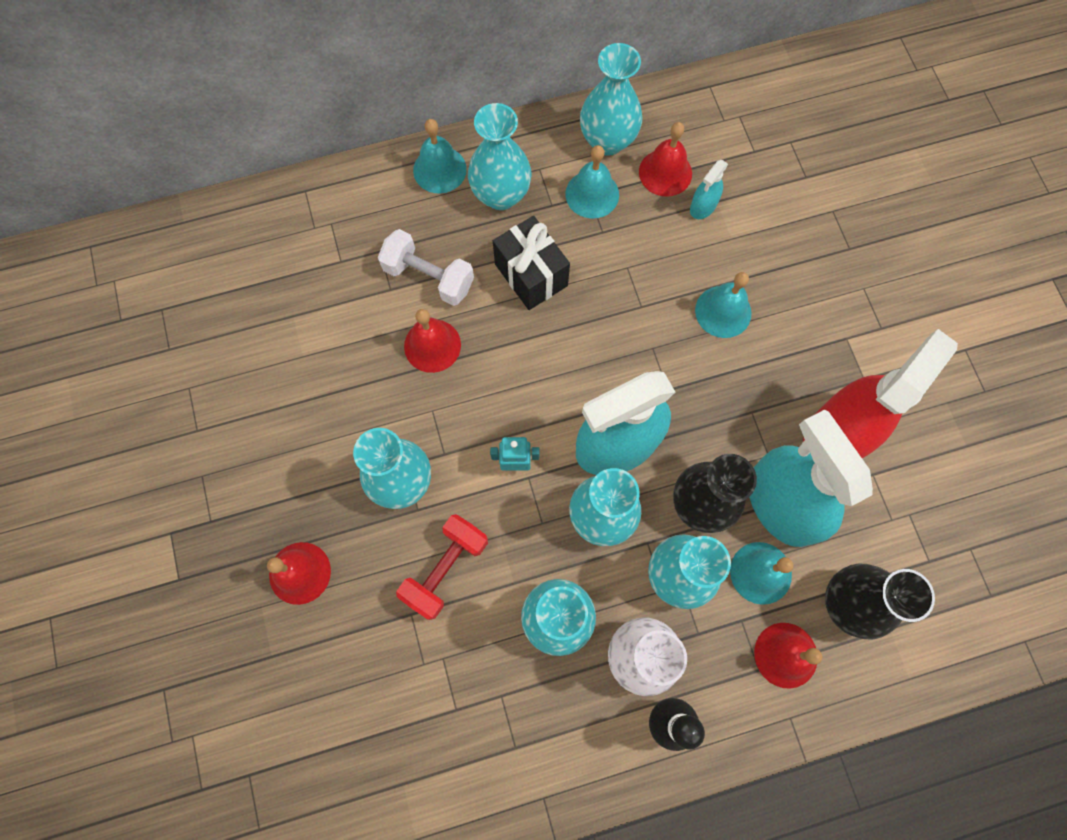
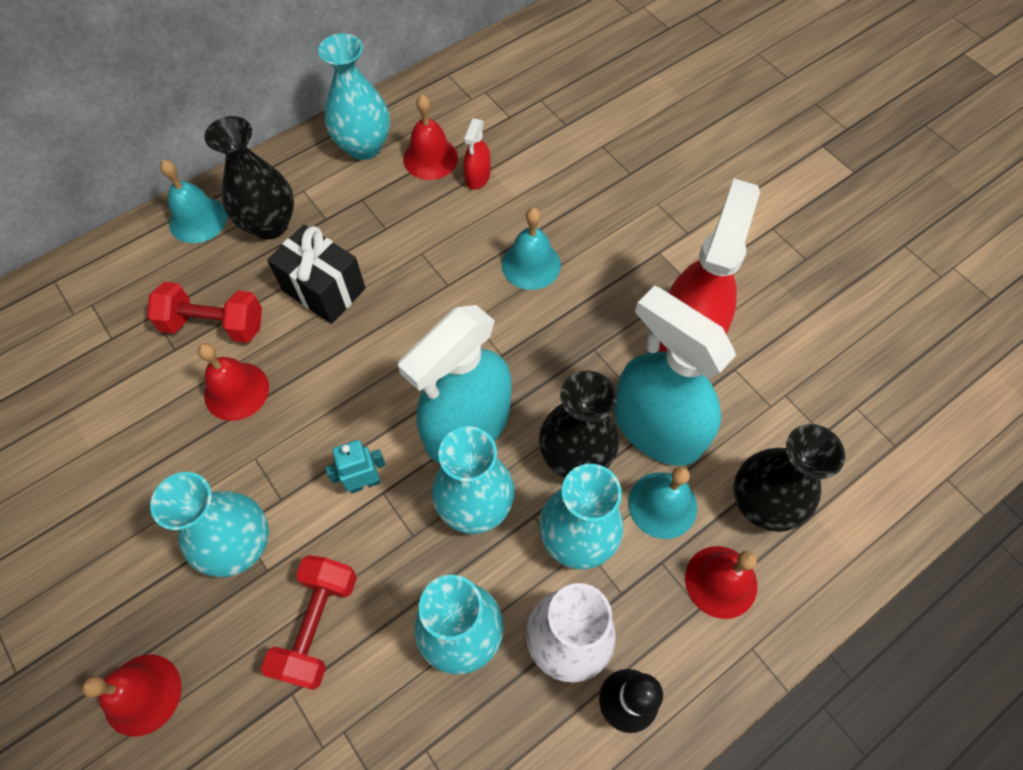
camera: 20 degrees left, 10 degrees down
(429, 277) = (214, 324): white dumbbell -> red dumbbell
(501, 195) = (270, 224): turquoise vase -> black vase
(592, 194) = (364, 197): turquoise bell -> none
(703, 206) = (477, 177): turquoise spray bottle -> red spray bottle

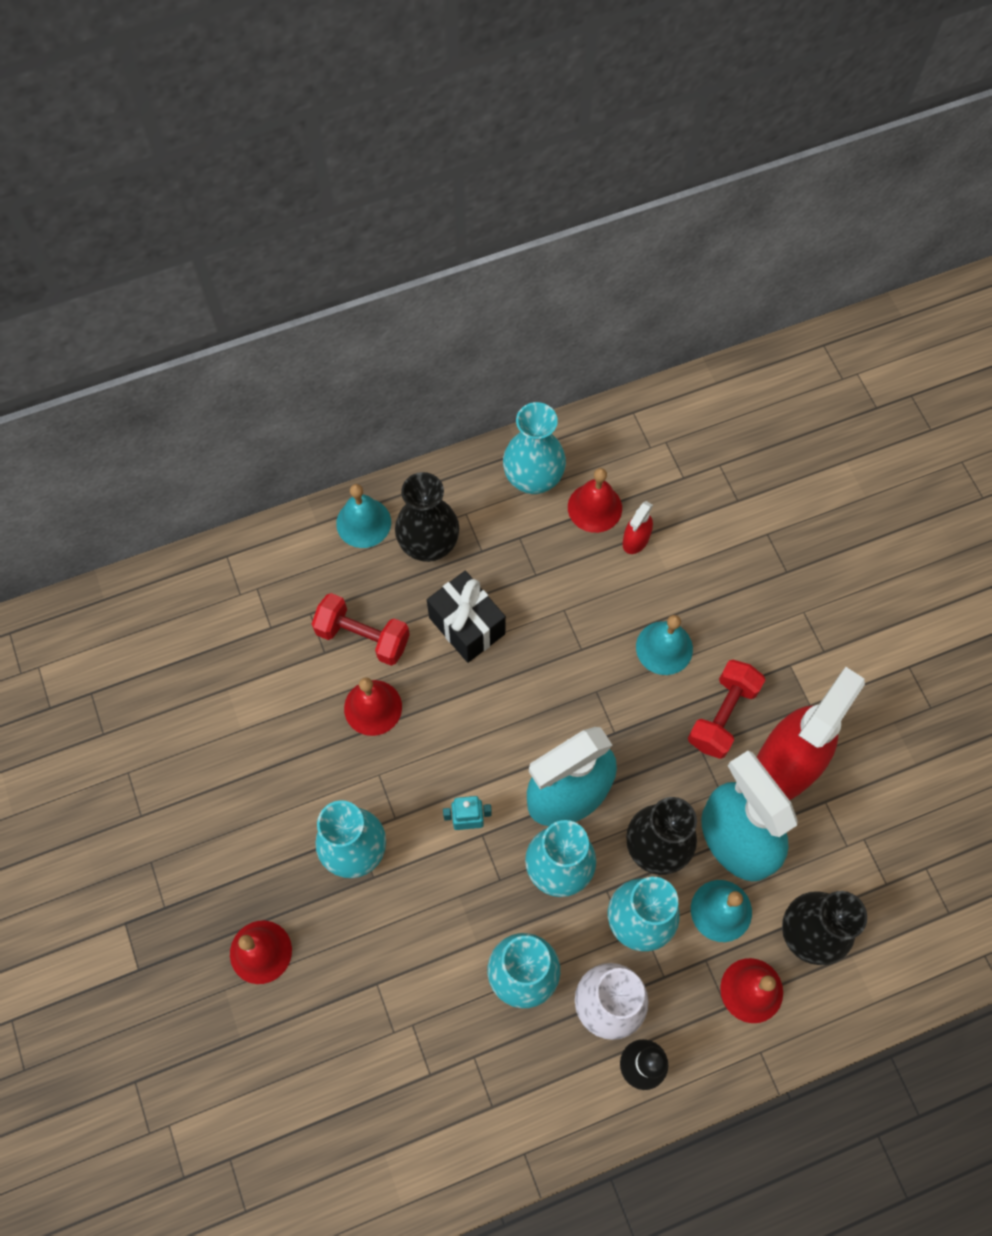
camera: 15 degrees right, 5 degrees up
(317, 625) = (407, 934): red dumbbell -> red dumbbell (722, 715)

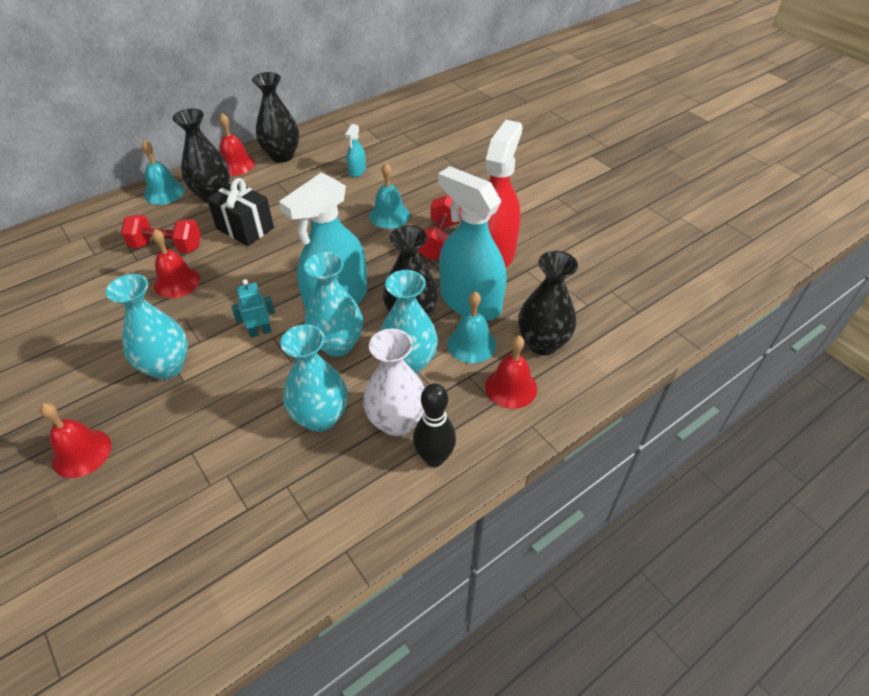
camera: 15 degrees left, 20 degrees down
(533, 479) = (282, 156): turquoise vase -> black vase
(594, 507) = (326, 161): red bell -> red bell (236, 164)
(636, 540) = (357, 171): red spray bottle -> turquoise spray bottle

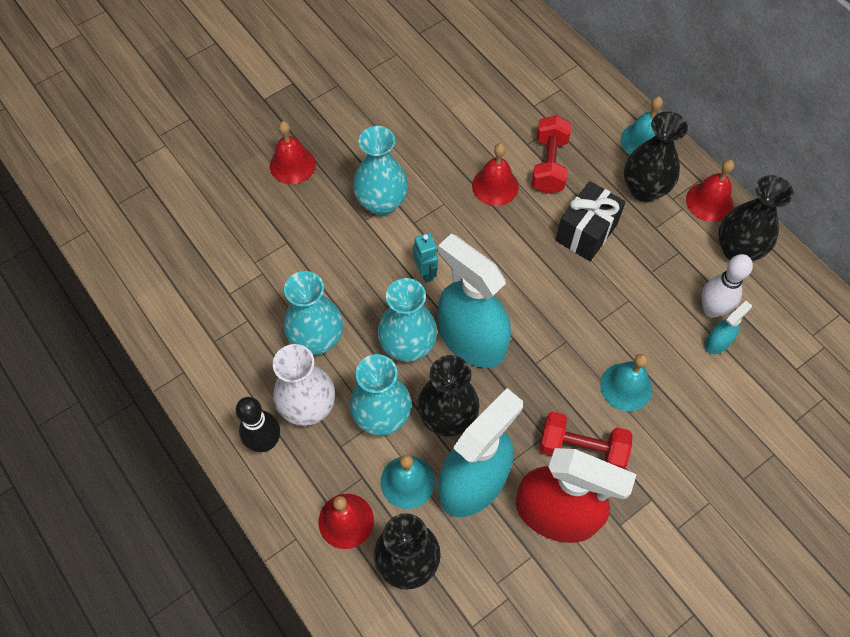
camera: 90 degrees right, 15 degrees up
(330, 171) = (712, 309): none -> white bowling pin
(357, 171) = (717, 342): turquoise spray bottle -> turquoise spray bottle turned 120 degrees clockwise

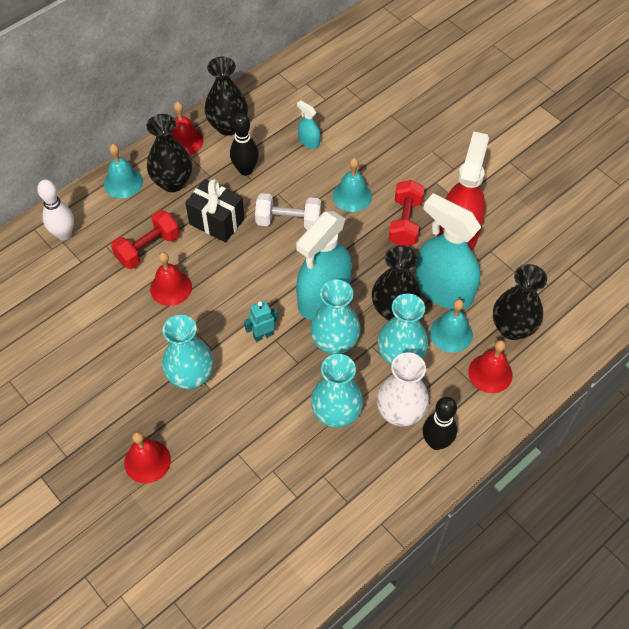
camera: 95 degrees left, 5 degrees down
(549, 165) = (148, 248): red dumbbell -> red dumbbell turned 45 degrees counterclockwise
(585, 309) = (288, 221): none -> white dumbbell
(666, 266) = (245, 170): none -> black bowling pin
(712, 309) = (282, 143): white bowling pin -> white bowling pin (64, 234)

